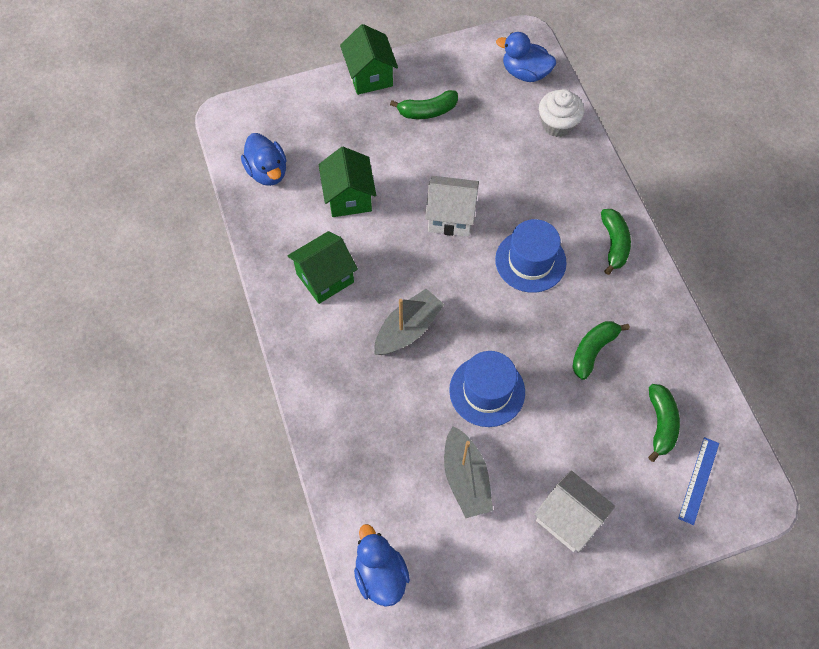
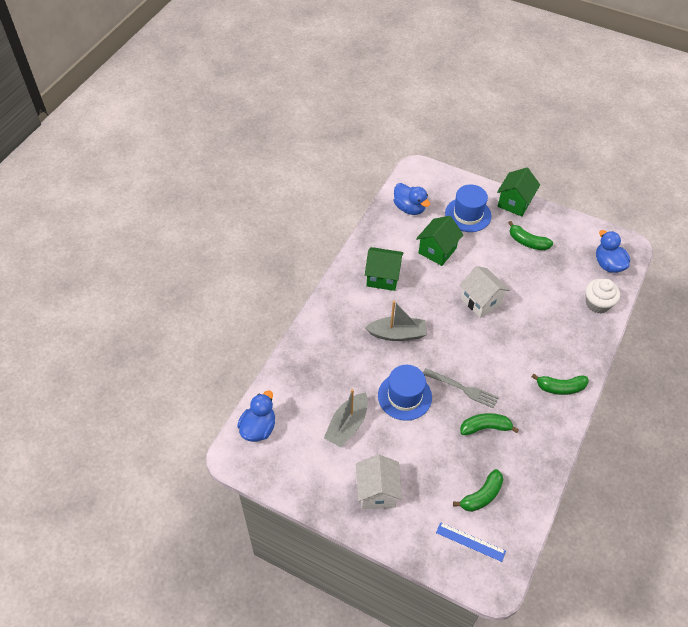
camera: 45 degrees right, 10 degrees down
(267, 172) = (409, 208): blue duck -> blue duck turned 60 degrees counterclockwise
(530, 261) = (501, 356): blue hat -> blue hat (468, 214)
(532, 329) = (463, 389): none -> grey fork
(614, 244) = (560, 387): green banana -> green banana turned 45 degrees clockwise
(698, 480) = (470, 541): blue ruler -> blue ruler turned 45 degrees clockwise

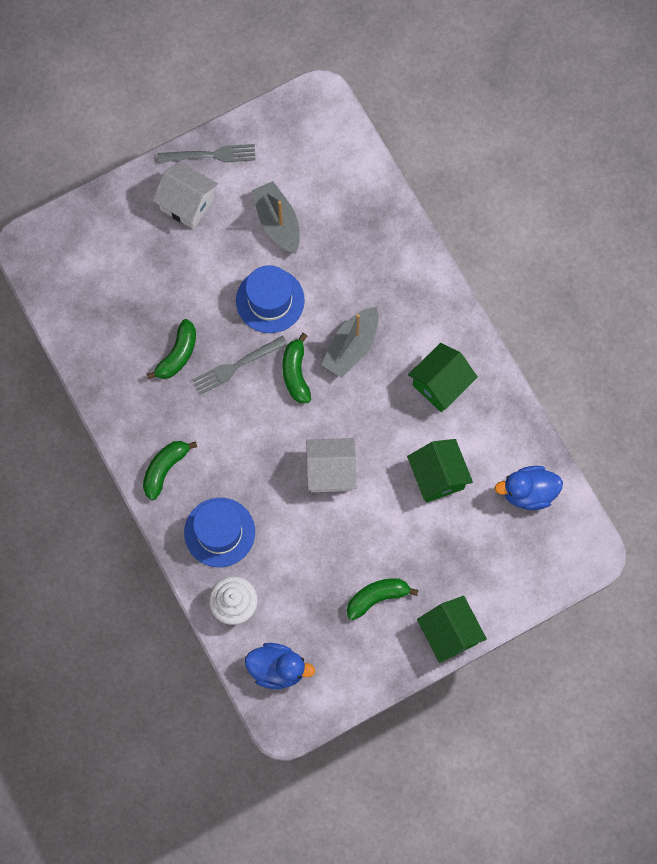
camera: 125 degrees right, 20 degrees up
(258, 428) = (334, 137): blue duck -> none
(328, 500) = (211, 155): none -> grey fork
(468, 214) = (469, 558): blue hat -> blue hat (219, 532)
(470, 541) = (79, 253): blue ruler -> none
(481, 495) = (113, 296): green banana -> green banana (296, 373)

